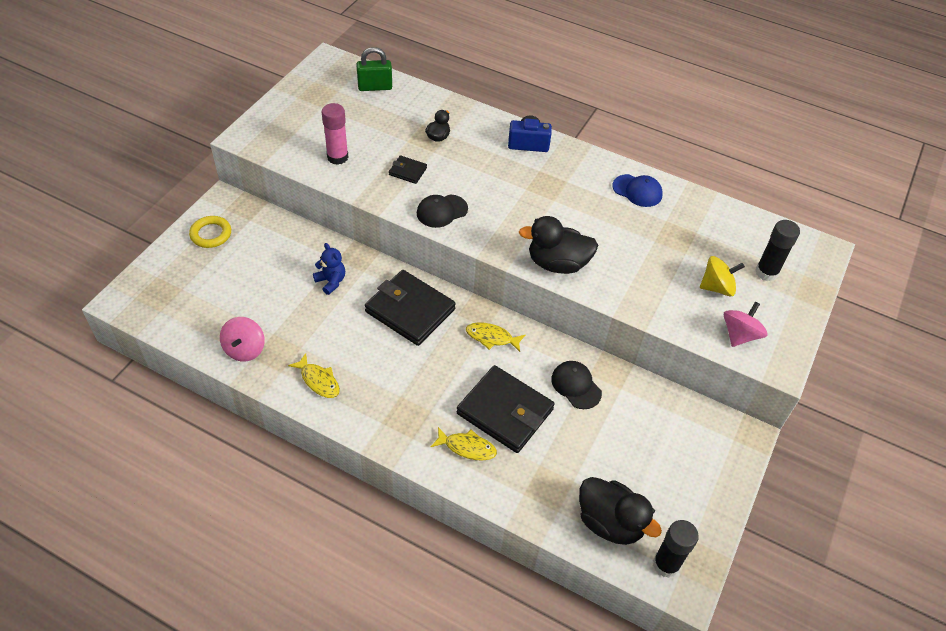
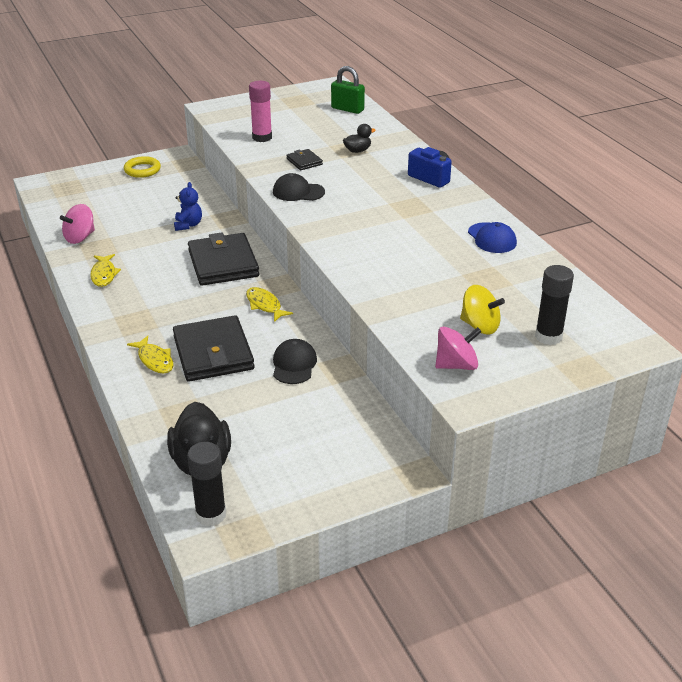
camera: 40 degrees right, 15 degrees down
(557, 264) = (349, 255): black duck -> none

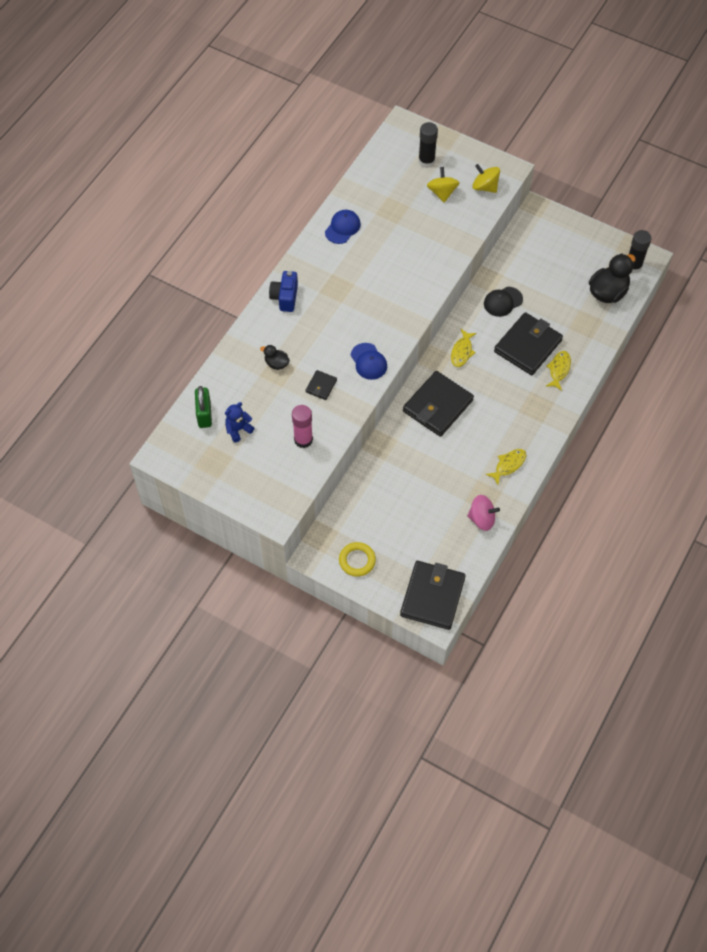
camera: 125 degrees left, 25 degrees up
(59, 188) = (432, 596): none -> black wallet
(188, 225) = (409, 463): blue teddy bear -> blue teddy bear (238, 429)
(298, 192) = (368, 361): black cap -> blue cap
(456, 365) = (485, 187): pink spinning top -> yellow spinning top

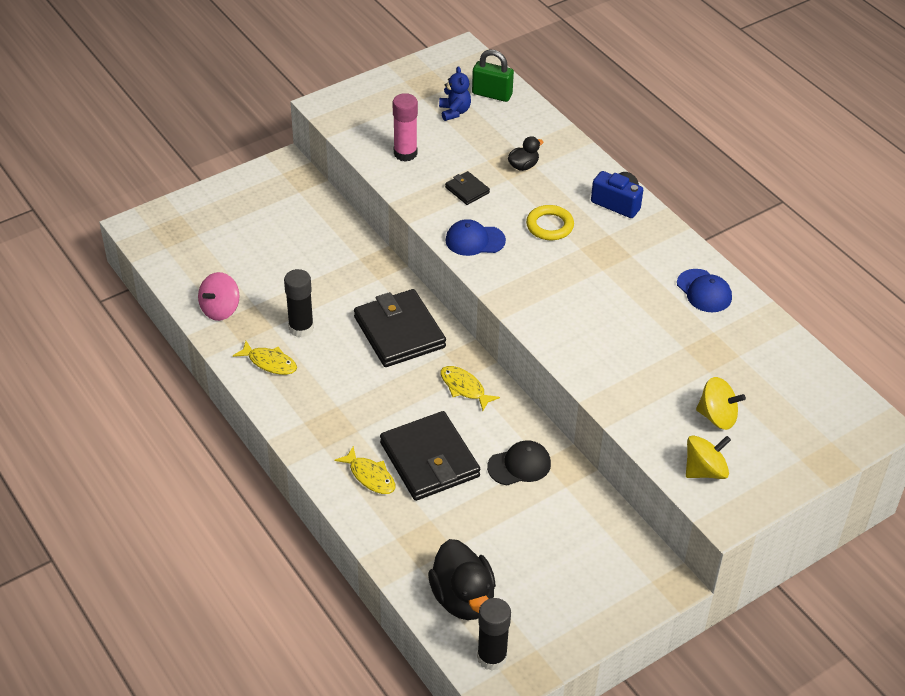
camera: 115 degrees right, 15 degrees down
(357, 560) = (253, 193): yellow ring -> yellow ring (549, 226)
(426, 161) = (788, 423): black glue stick -> black glue stick (301, 328)
(432, 596) = (164, 233): black wallet -> none
(503, 302) = (519, 465): black cap -> black cap turned 75 degrees clockwise
(508, 465) = (269, 362): yellow fish -> yellow fish turned 45 degrees counterclockwise

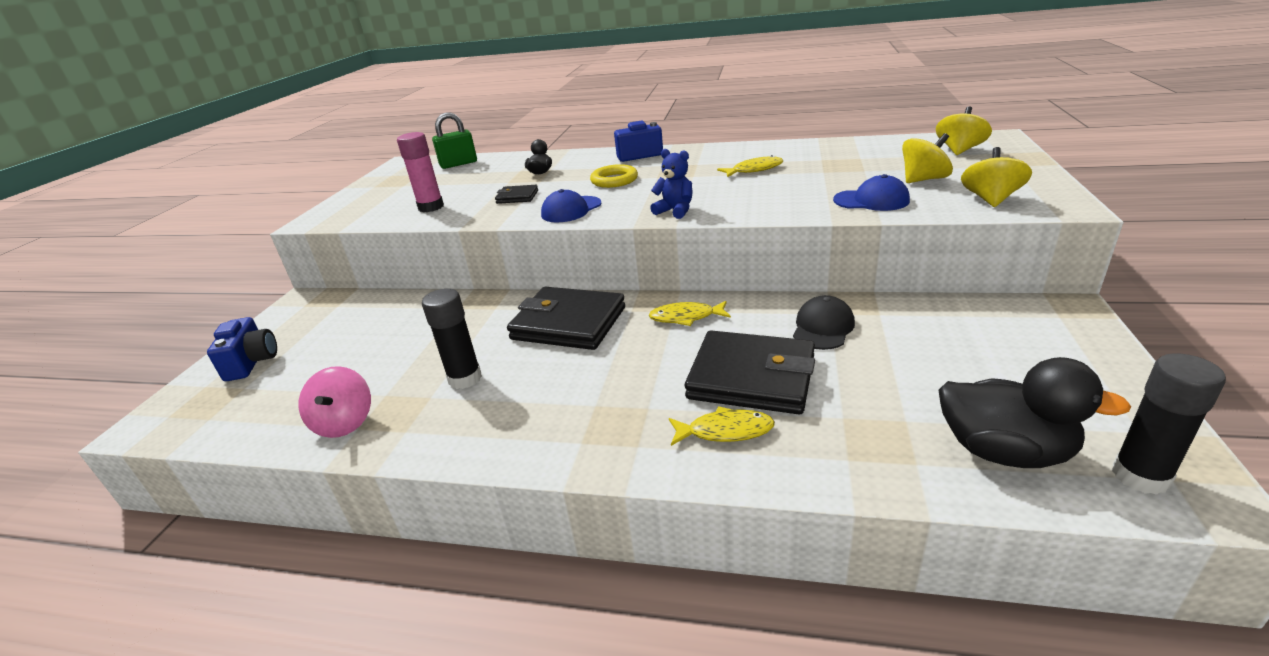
camera: 40 degrees left, 15 degrees down
(215, 213) = (252, 362): none -> blue camera
(269, 362) = (466, 424): yellow fish -> yellow fish (754, 170)
(454, 112) = (441, 179): blue teddy bear -> blue teddy bear (675, 211)
(704, 291) = (774, 152): blue cap -> blue cap (871, 200)
(815, 413) = (959, 150): none -> yellow spinning top

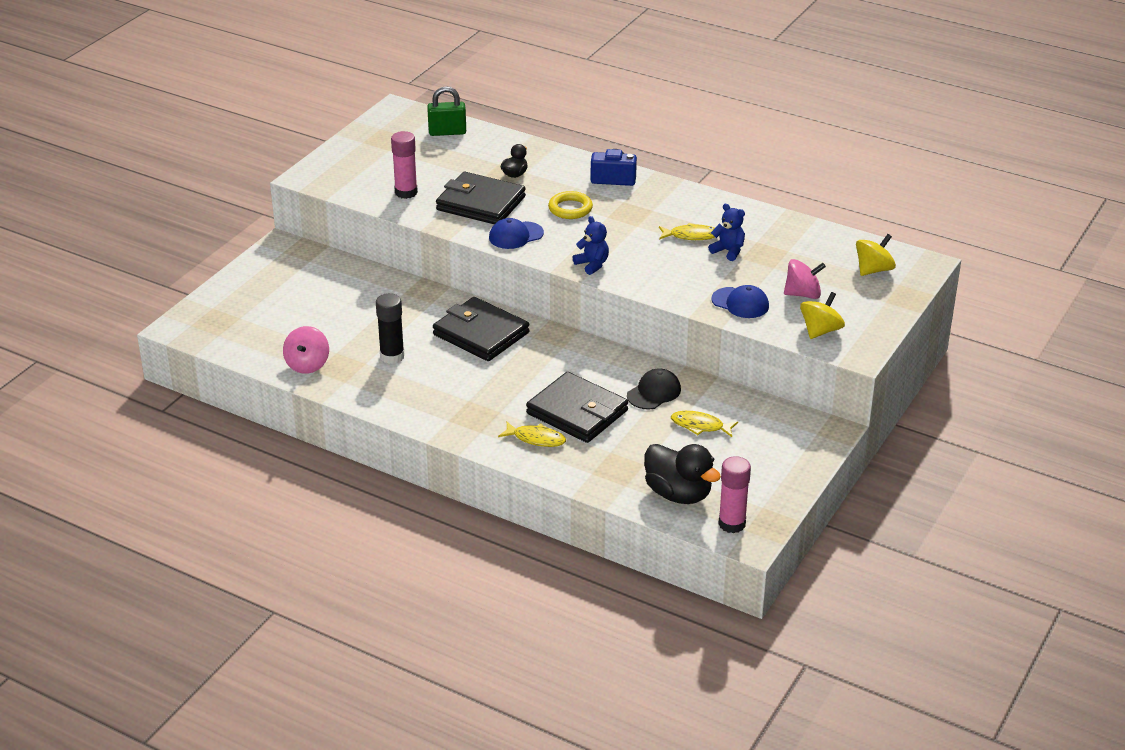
camera: 15 degrees right, 5 degrees up
(252, 362) = (244, 297): blue camera -> none
(517, 197) = (481, 203): black wallet -> black wallet, size x2.16
(686, 317) = (567, 355): yellow fish -> yellow fish (700, 426)
(804, 170) = (728, 251): none -> blue teddy bear
(923, 179) = (803, 294): yellow spinning top -> pink spinning top
(1140, 476) = (732, 524): black glue stick -> pink glue stick

